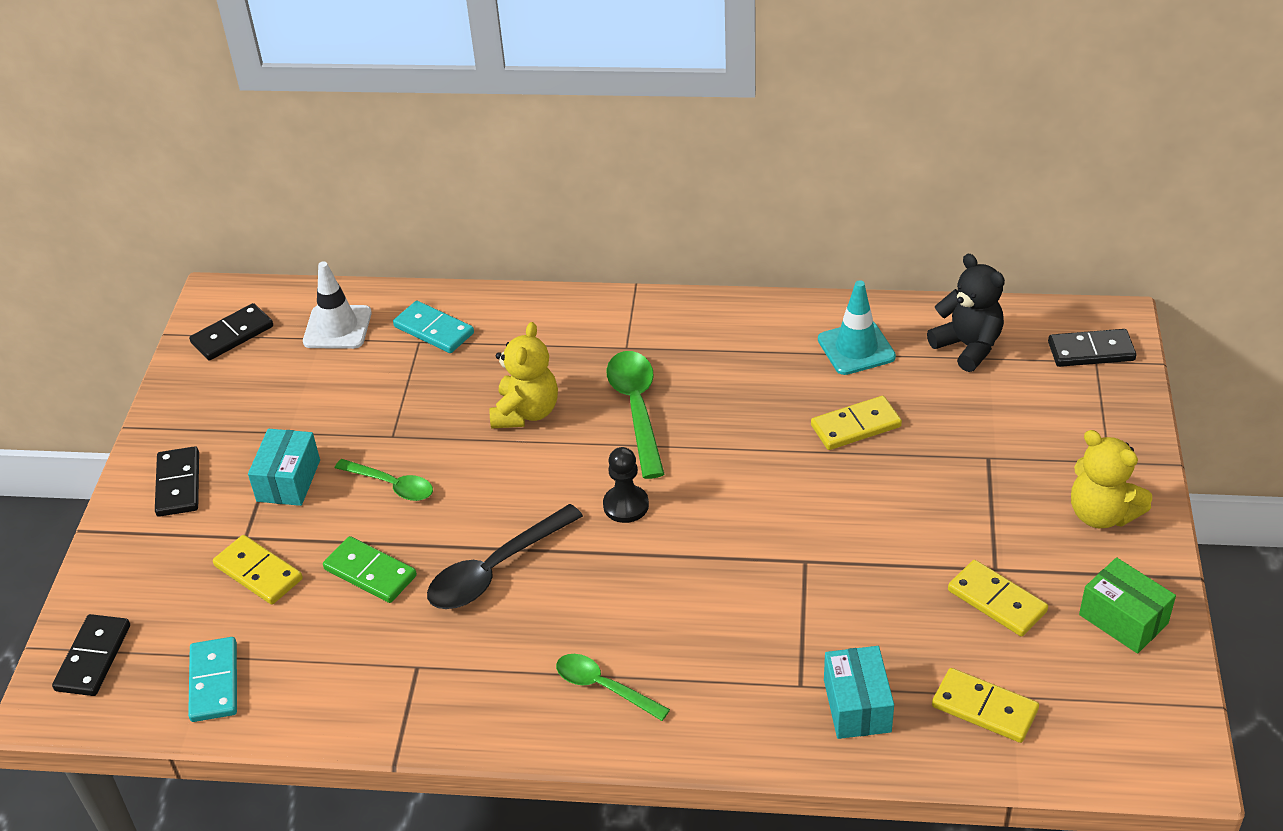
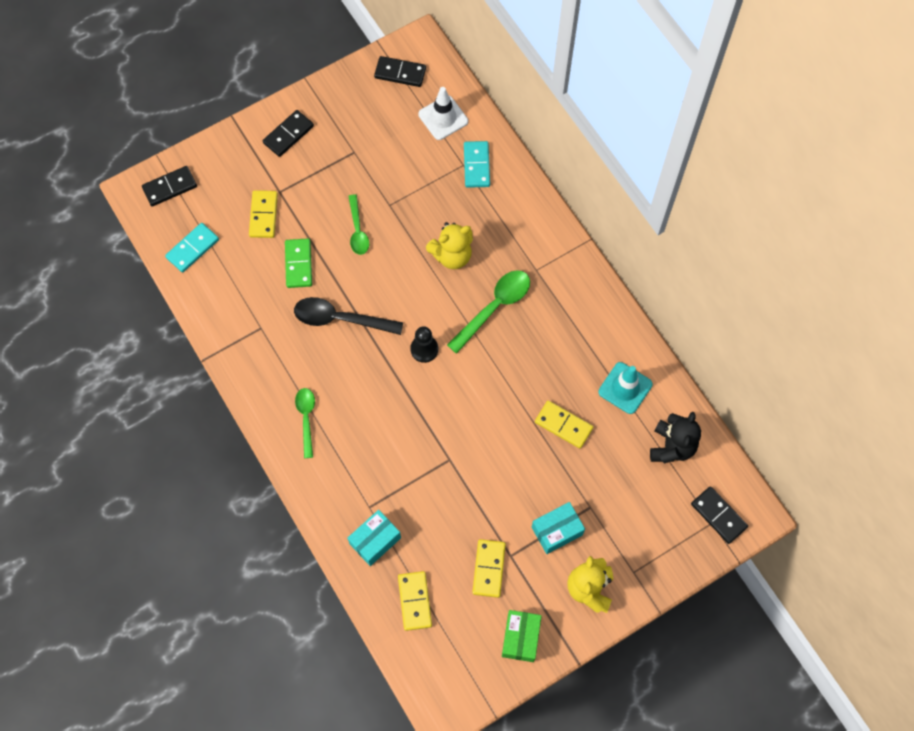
camera: 50 degrees right, 25 degrees up
(288, 480) = (326, 181): turquoise box -> turquoise box (557, 531)

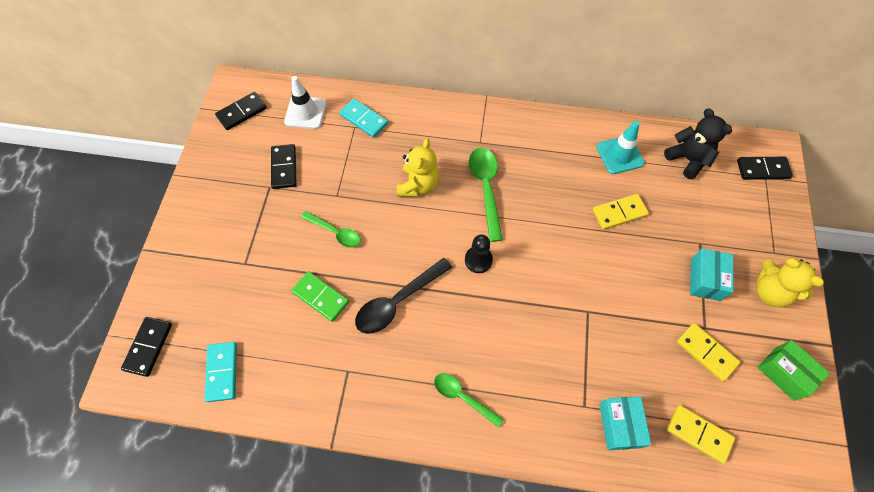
camera: 50 degrees left, 5 degrees down
(264, 215) = (252, 291): yellow domino -> none
(288, 134) = (205, 220): black domino -> black domino (284, 168)

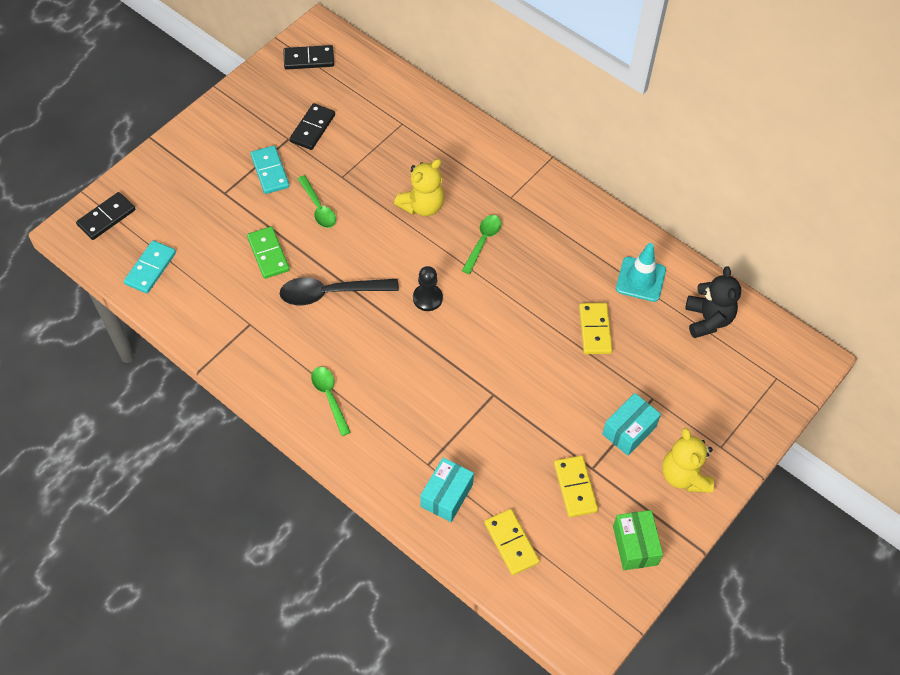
camera: 30 degrees right, 5 degrees down
(305, 112) = (366, 88): white traffic cone -> none
(364, 119) = (415, 121): turquoise domino -> turquoise domino (270, 171)
(486, 189) = (483, 241): green spoon -> green spoon, size x0.64
(619, 213) = (595, 330): yellow domino -> yellow domino turned 75 degrees clockwise
(762, 169) = (780, 369): black domino -> none

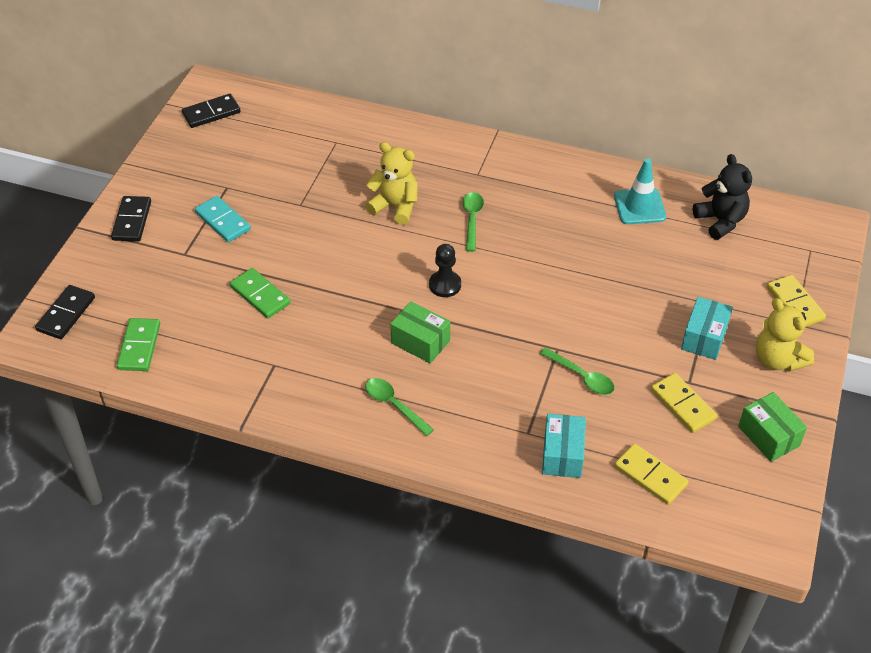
camera: 20 degrees left, 10 degrees down
(150, 268) = (139, 346): turquoise domino -> green domino
(312, 128) = (247, 171): black domino -> black domino (132, 221)
(318, 207) = (290, 238): green spoon -> green spoon (581, 377)
(331, 293) = (344, 310): black spoon -> none
(380, 346) = (420, 342): none -> green box
(422, 206) = (395, 206): yellow teddy bear -> yellow teddy bear turned 90 degrees counterclockwise
(595, 330) = (622, 262): yellow domino -> yellow domino (794, 303)

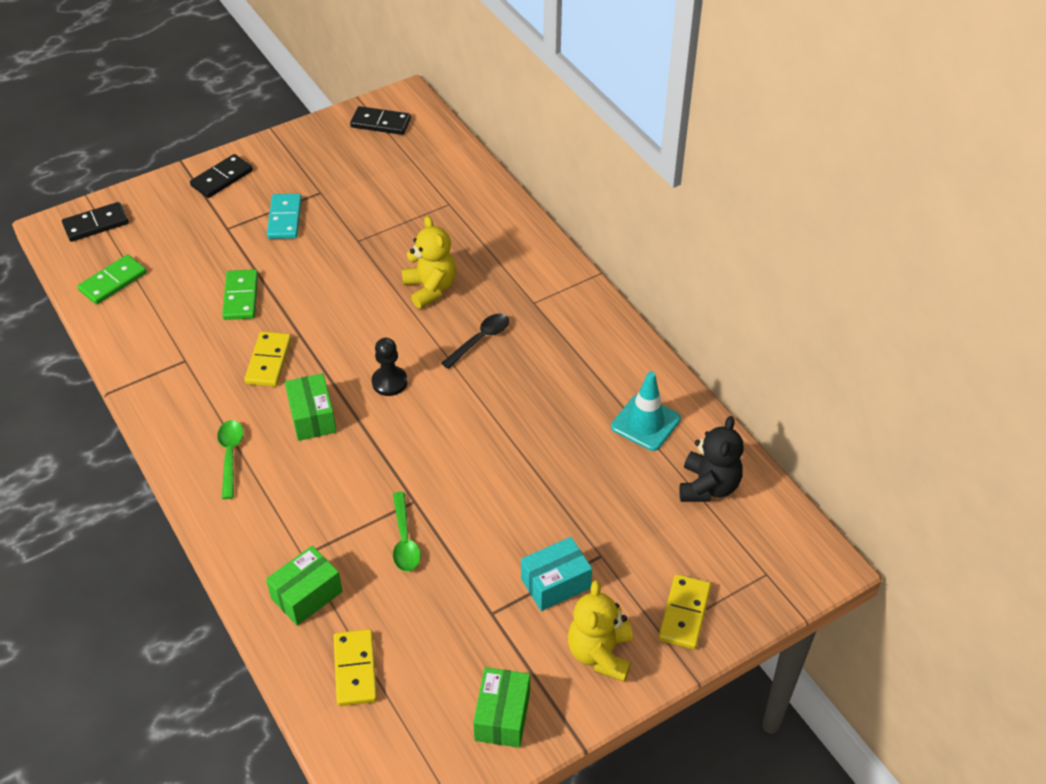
camera: 40 degrees right, 0 degrees up
(472, 219) = (480, 340): green spoon -> black spoon
(562, 455) = (307, 595): turquoise box -> green box
(682, 404) = (460, 629): yellow domino -> yellow domino (268, 361)

